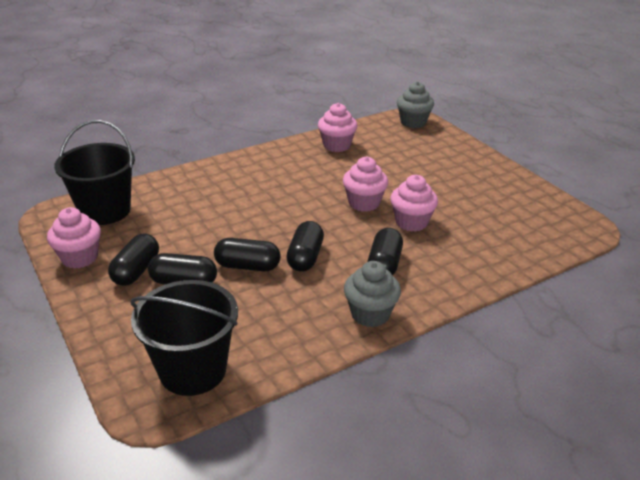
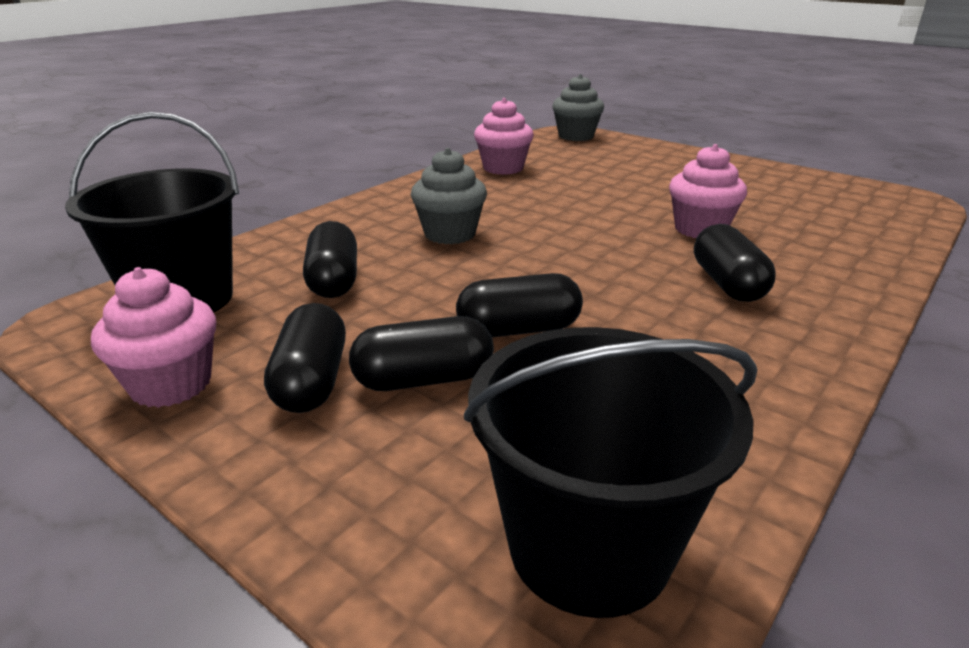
camera: 20 degrees left, 5 degrees down
(305, 257) = (600, 298): black capsule -> black capsule (334, 280)
(364, 203) = (610, 219): pink cupcake -> none
(370, 314) = (793, 354): grey cupcake -> grey cupcake (450, 234)

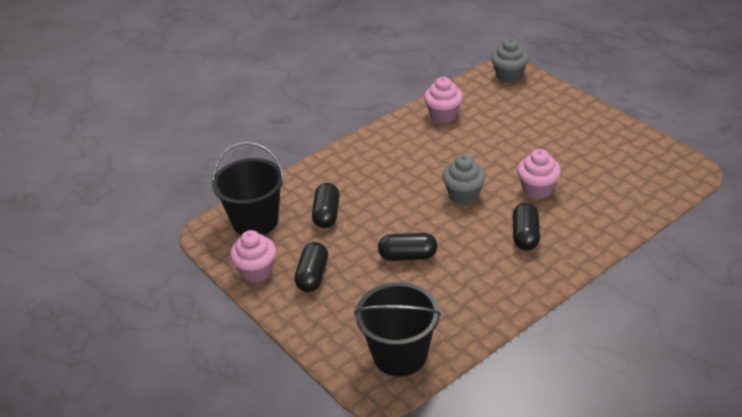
camera: 15 degrees right, 10 degrees up
(424, 379) = (359, 280): black capsule -> none
(450, 234) = (393, 181): grey cupcake -> grey cupcake (464, 195)

